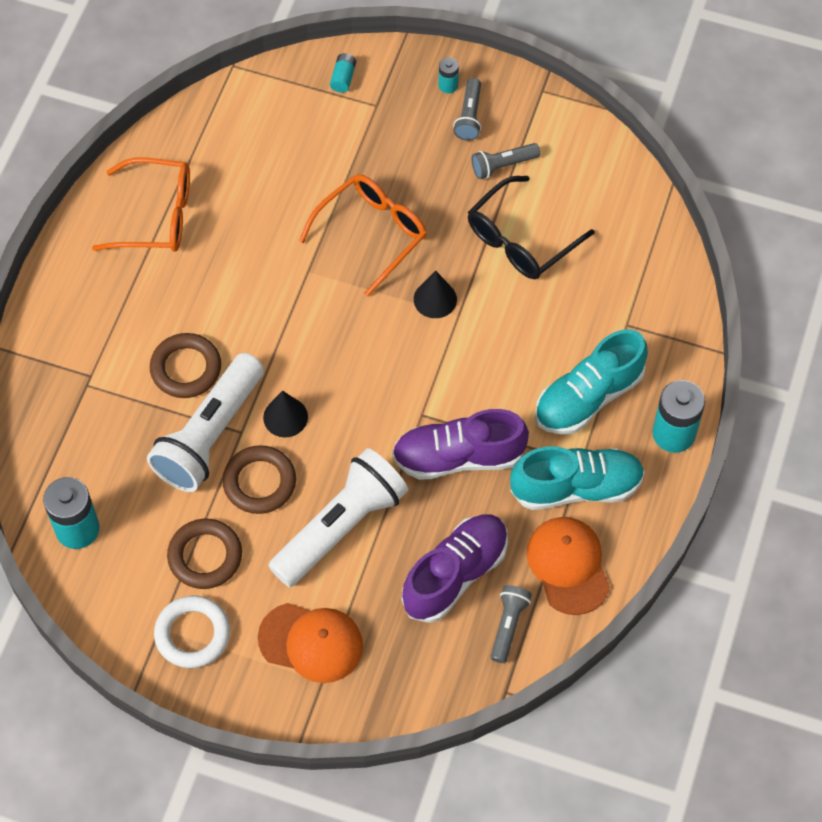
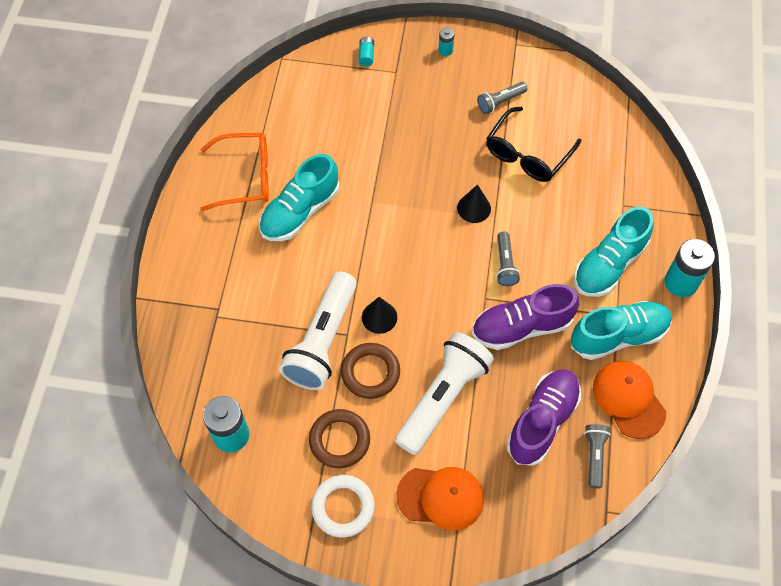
camera: 10 degrees left, 0 degrees up
(186, 368) = (293, 291): brown ring -> none
(215, 270) = (300, 211): none -> turquoise shoe
(372, 234) = (414, 166): orange glasses -> none
(469, 116) = (466, 70): grey flashlight -> grey flashlight (505, 264)

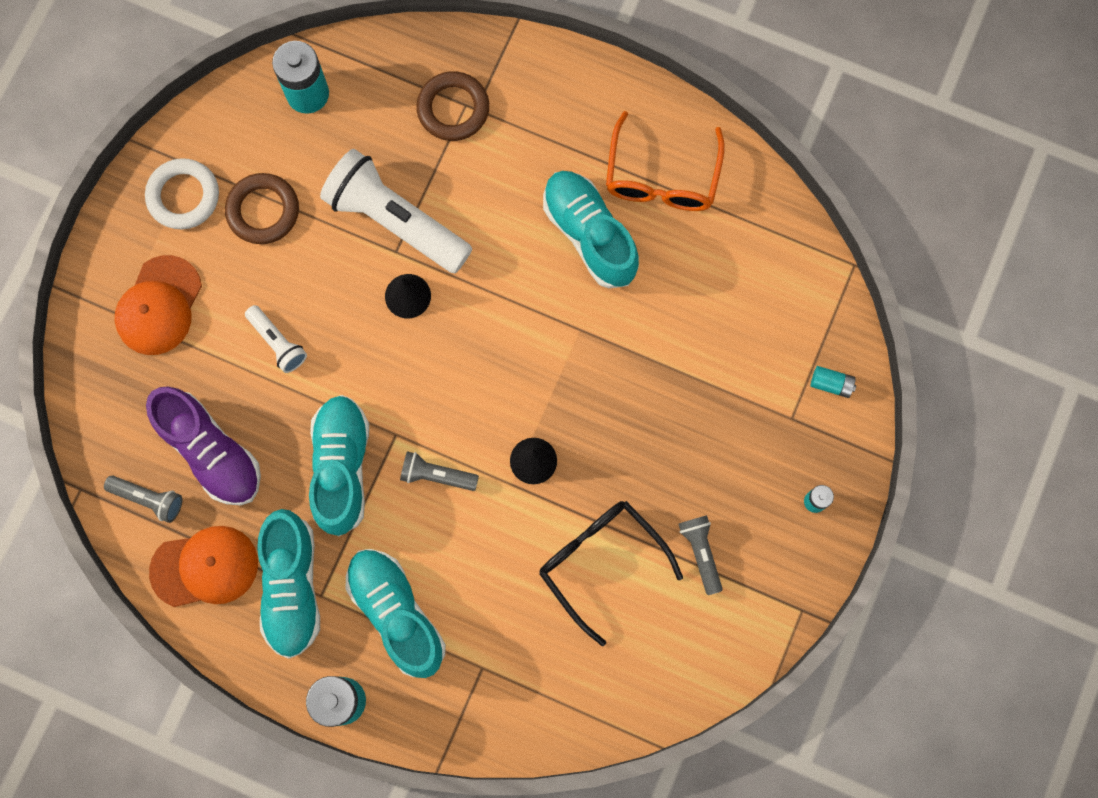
camera: 105 degrees right, 15 degrees up
(370, 372) = (337, 266): brown ring -> brown ring (453, 109)
(443, 398) = (277, 342): white flashlight -> white flashlight, size x0.48
(521, 327) = (341, 467): purple shoe -> turquoise shoe

